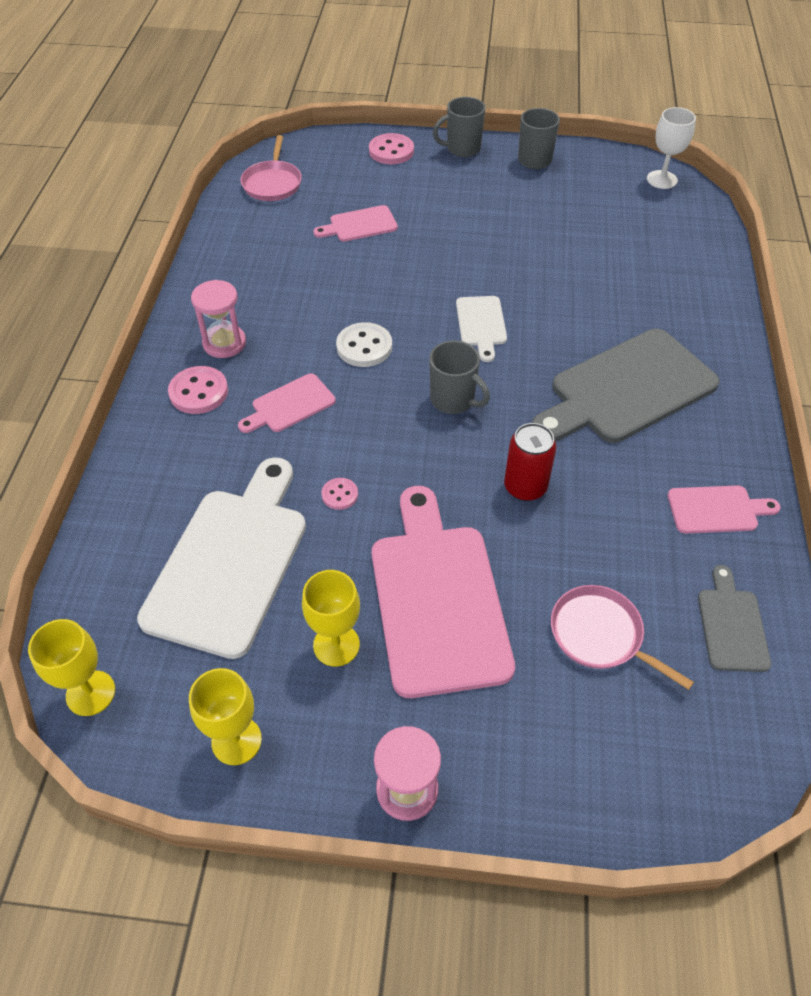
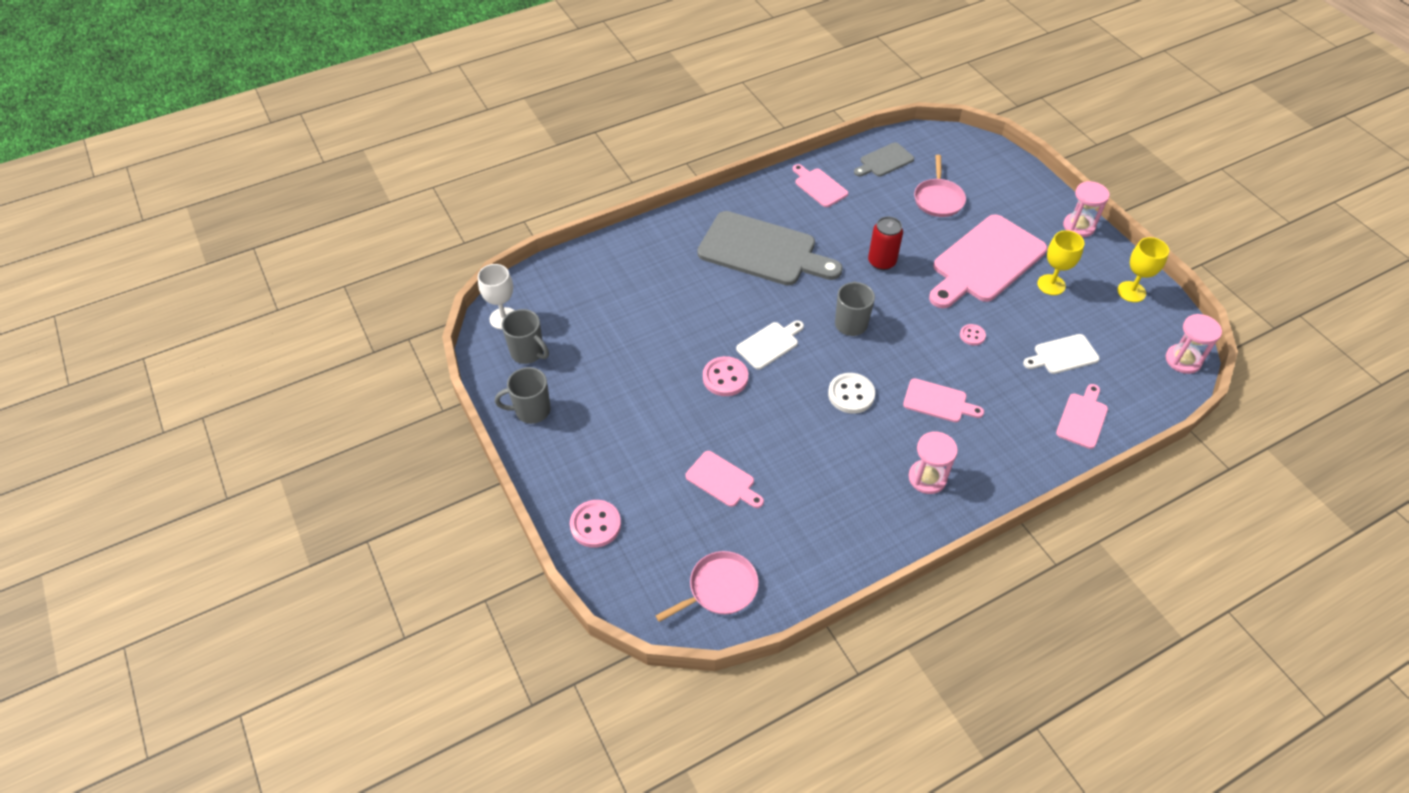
camera: 125 degrees left, 0 degrees up
(90, 693) = (1183, 360): yellow goblet -> pink hourglass
(144, 510) = (1082, 418): none -> pink cutting board
(199, 392) = (980, 459): pink button -> pink button (725, 378)
(230, 562) = (1063, 355): white cutting board -> white cutting board, size x0.49
(462, 149) = (551, 471): grey mug -> grey mug (528, 352)

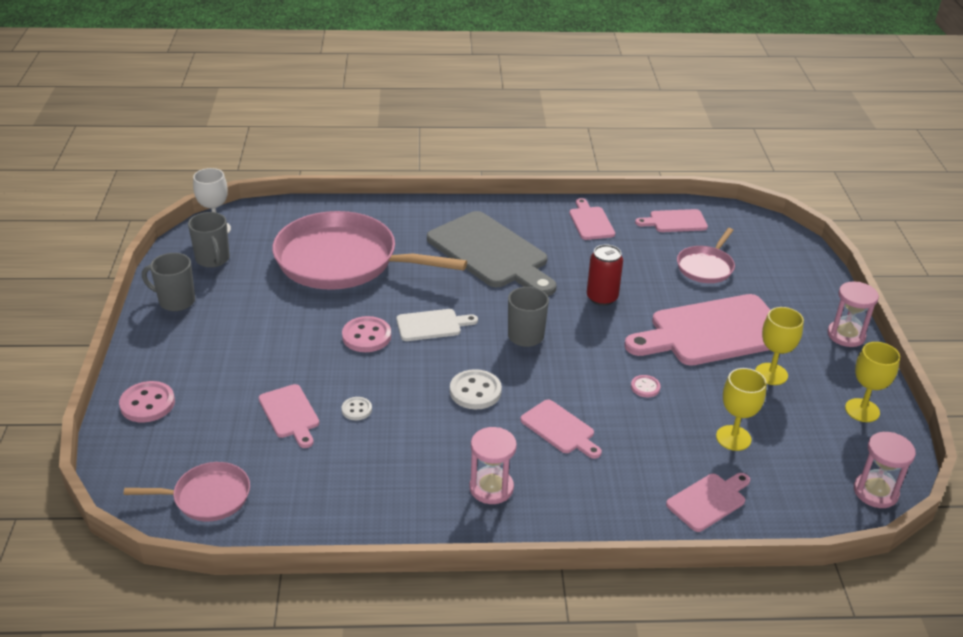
camera: 25 degrees right, 15 degrees down
(644, 308) = (342, 261): none -> pink pan
(772, 453) = (356, 409): none -> white button
(884, 161) = (675, 221): grey cutting board -> pink cutting board
(1063, 355) = (733, 438): white cutting board -> yellow goblet

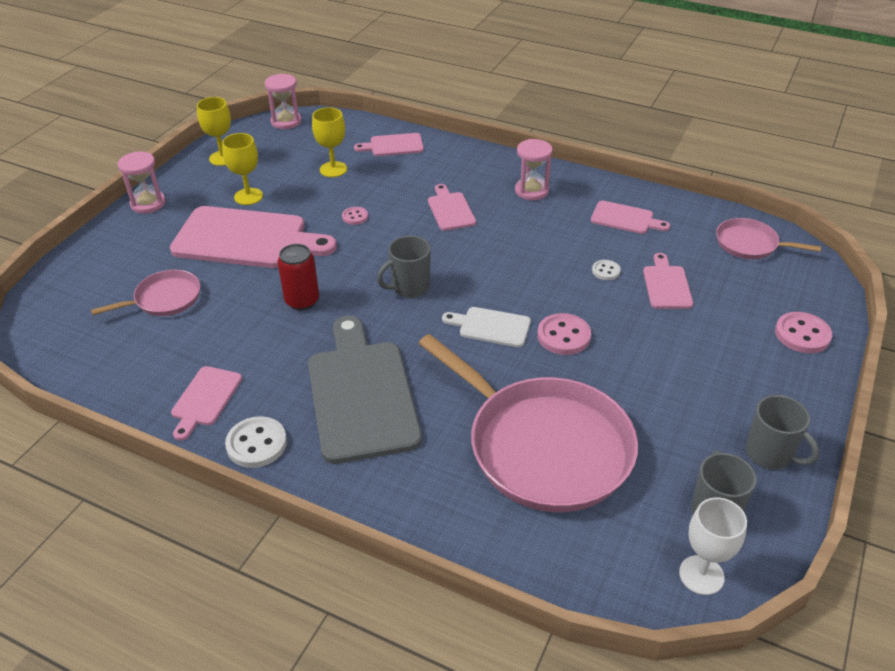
camera: 150 degrees left, 5 degrees up
(475, 391) = (495, 255): white button -> white button (256, 444)
(675, 221) = (115, 364): pink cutting board -> pink cutting board (625, 218)

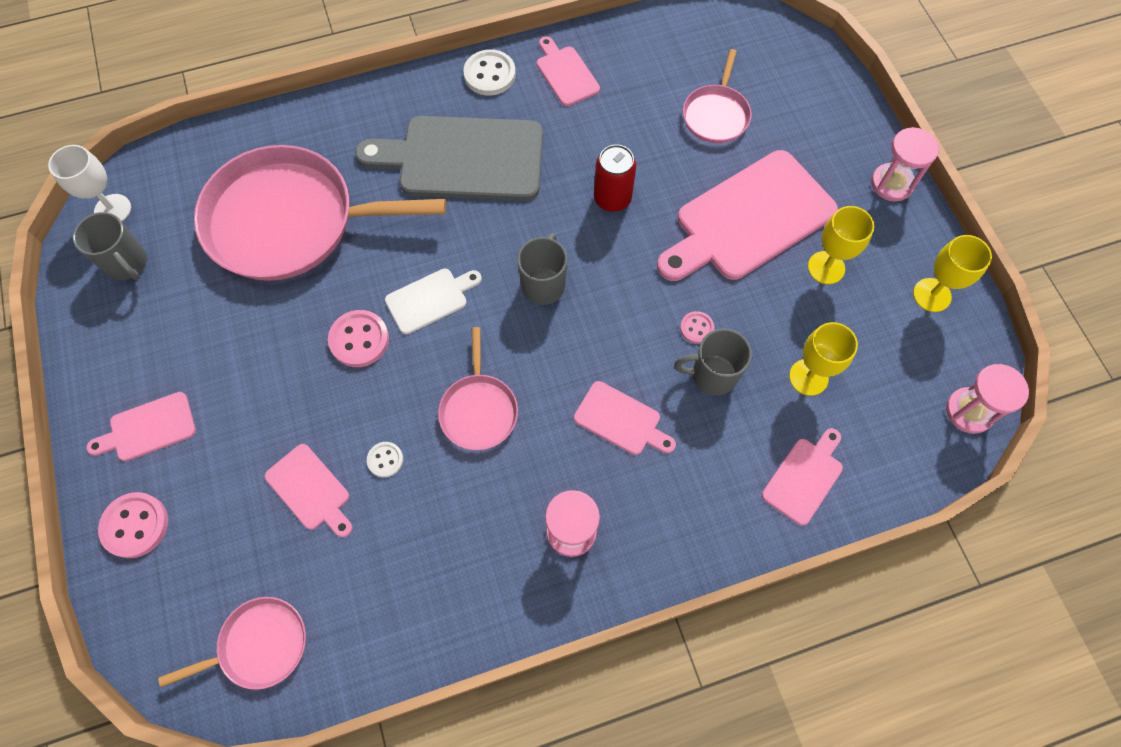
camera: 135 degrees right, 25 degrees up
(361, 395) = (463, 159): grey cutting board -> grey cutting board turned 150 degrees clockwise
(524, 258) = (479, 410): none -> pink pan
(625, 218) = (429, 571): pink cutting board -> pink cutting board (148, 428)
(770, 454) = (107, 348): grey mug -> grey mug (712, 375)

